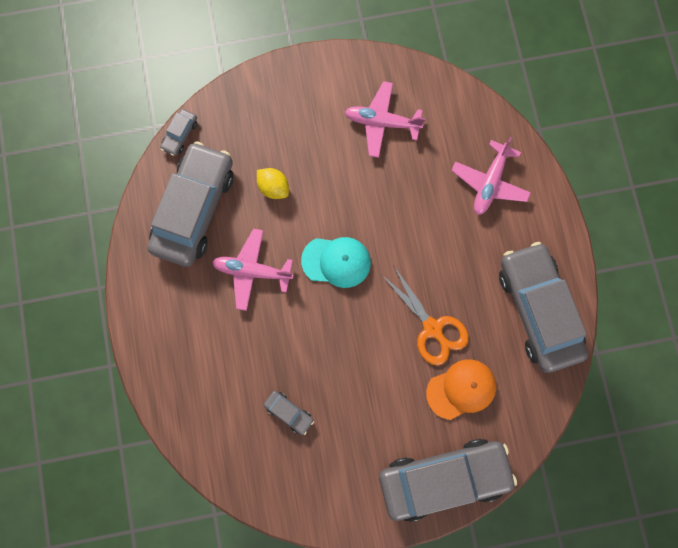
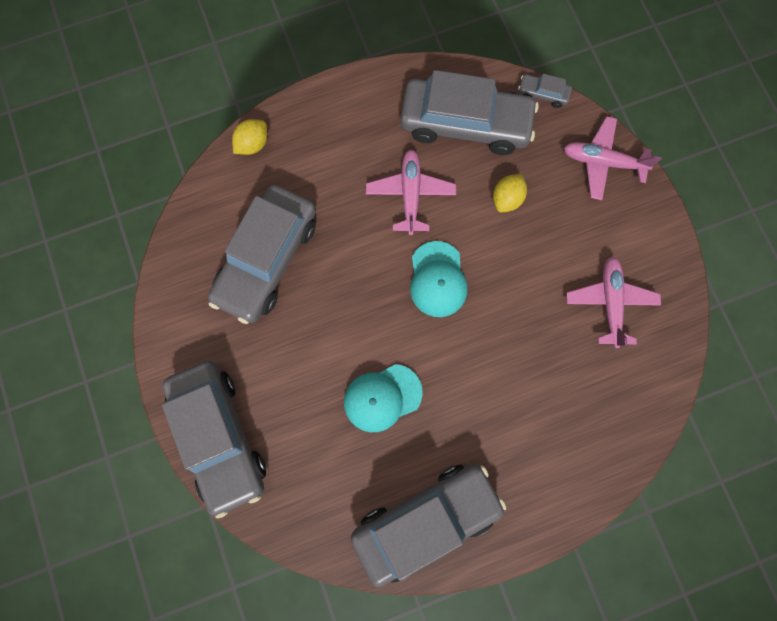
camera: 80 degrees right, 0 degrees up
(172, 410) = (253, 144): none -> yellow lemon
(289, 412) = (267, 259): grey car -> grey car, size x2.48
(432, 328) = (382, 397): orange scissors -> turquoise cap
(461, 389) = (319, 440): orange cap -> none
(489, 182) = (567, 439): pink plane -> pink plane (602, 162)

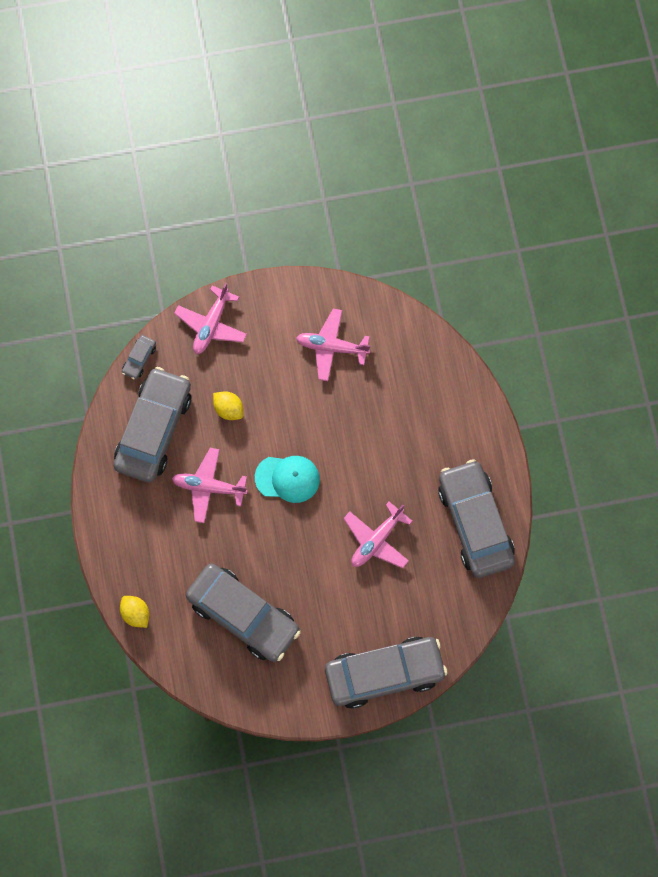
camera: 80 degrees left, 5 degrees down
(382, 397) = (377, 540): turquoise cap -> pink plane

